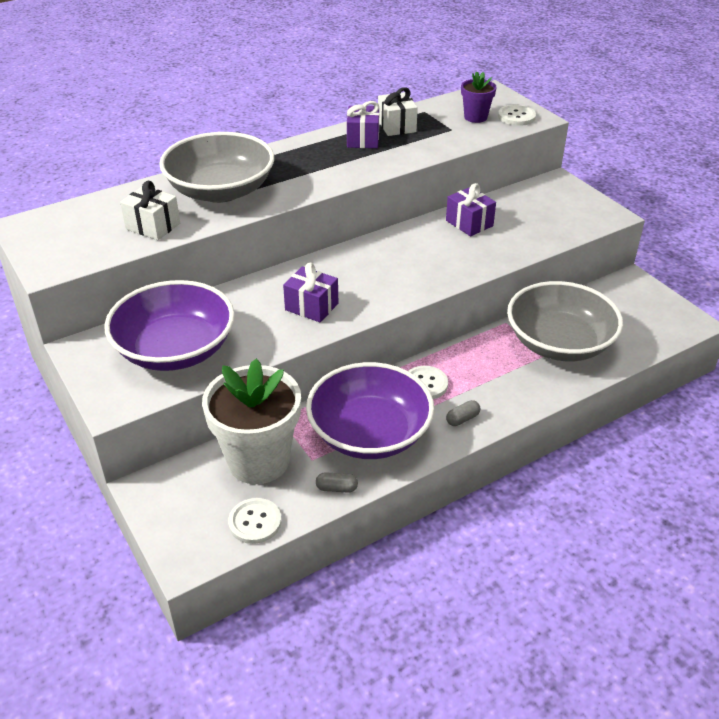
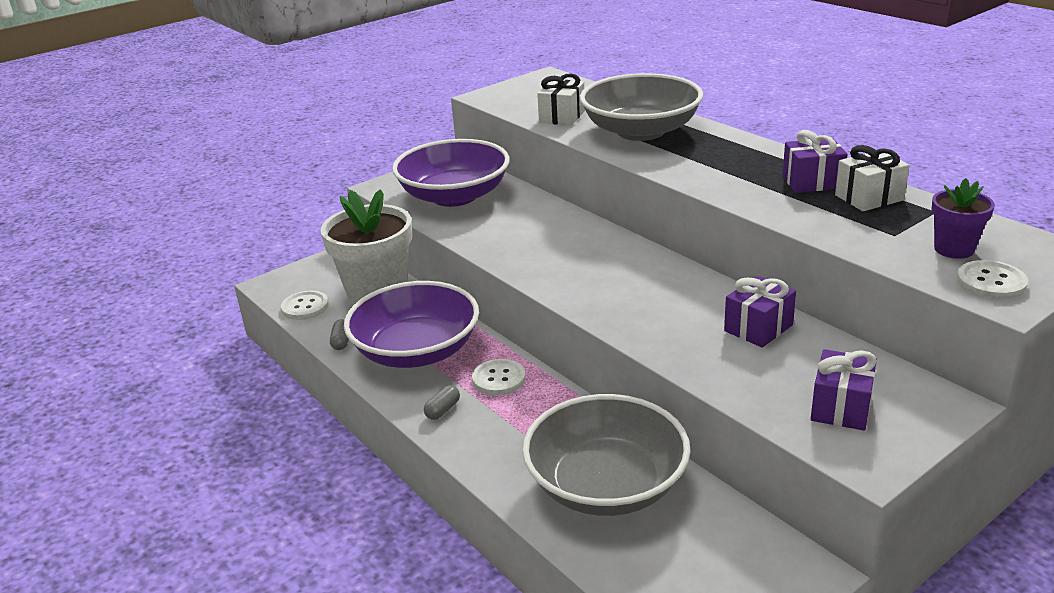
camera: 85 degrees right, 10 degrees down
(311, 307) = (534, 246): purple gift -> purple gift (841, 407)
(462, 419) = (443, 410): grey capsule -> grey capsule turned 75 degrees clockwise

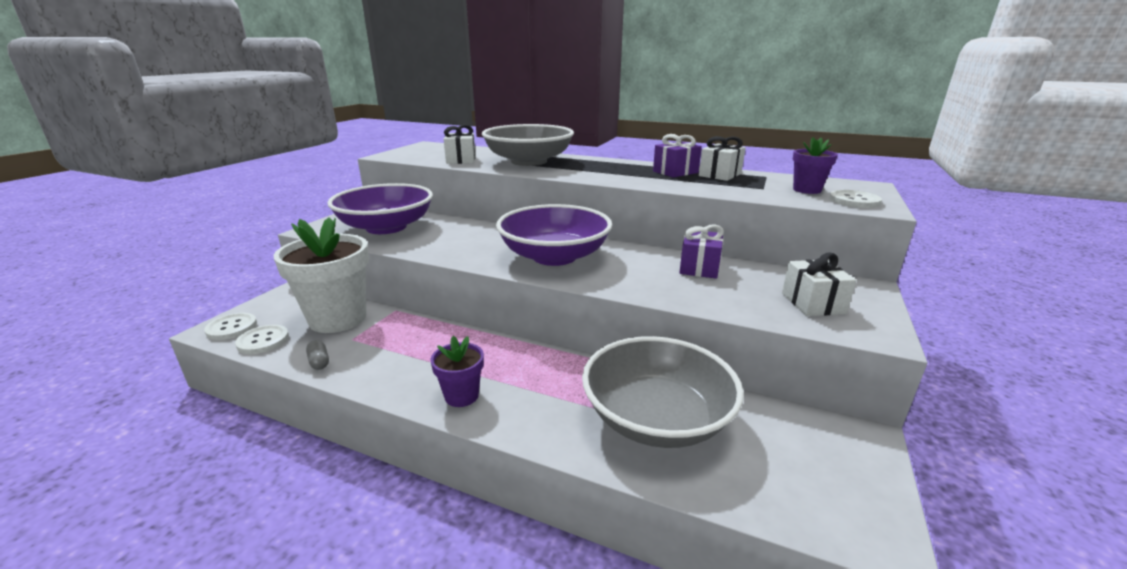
camera: 30 degrees left, 5 degrees down
(416, 351) = (403, 353): purple bowl -> purple bowl (554, 256)
(443, 410) = (461, 396): grey capsule -> purple flower pot
(498, 379) = (495, 357): white button -> white button (232, 328)
(841, 407) = (812, 303): purple gift -> white gift

